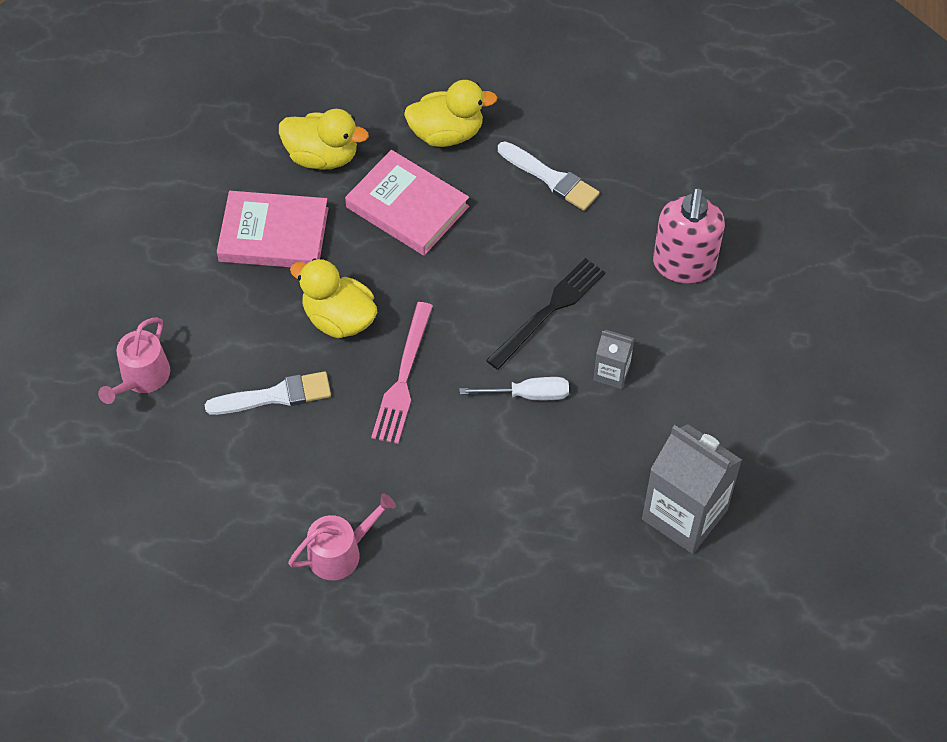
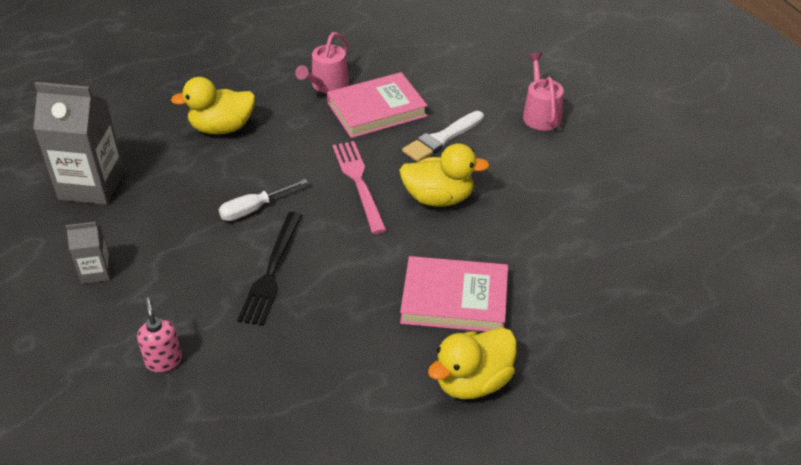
camera: 150 degrees right, 15 degrees down
(274, 235) = (543, 231): pink book -> pink book (376, 109)
(322, 156) = (566, 307): yellow duck -> yellow duck (222, 128)
(551, 178) = (340, 385): white brush -> none
(611, 373) = (192, 249): grey carton -> grey carton (96, 272)
(684, 265) = (163, 361): pink soap dispenser -> pink soap dispenser, size x0.55

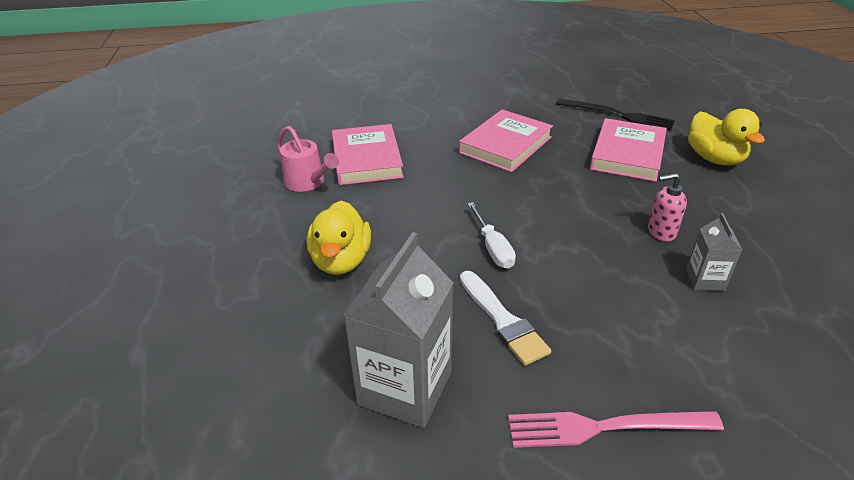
camera: 75 degrees left, 5 degrees down
(96, 272) = (578, 385): grey carton -> grey carton (705, 280)
(163, 361) = (719, 329): pink soap dispenser -> pink soap dispenser (661, 232)
(272, 271) = (588, 244): black fork -> black fork (618, 115)
(359, 183) = (472, 181): pink fork -> pink fork (605, 427)
(439, 198) = (505, 145): yellow duck -> pink book
(441, 139) = (427, 133): white brush -> white brush (503, 320)
(540, 114) = (416, 89): pink watering can -> none

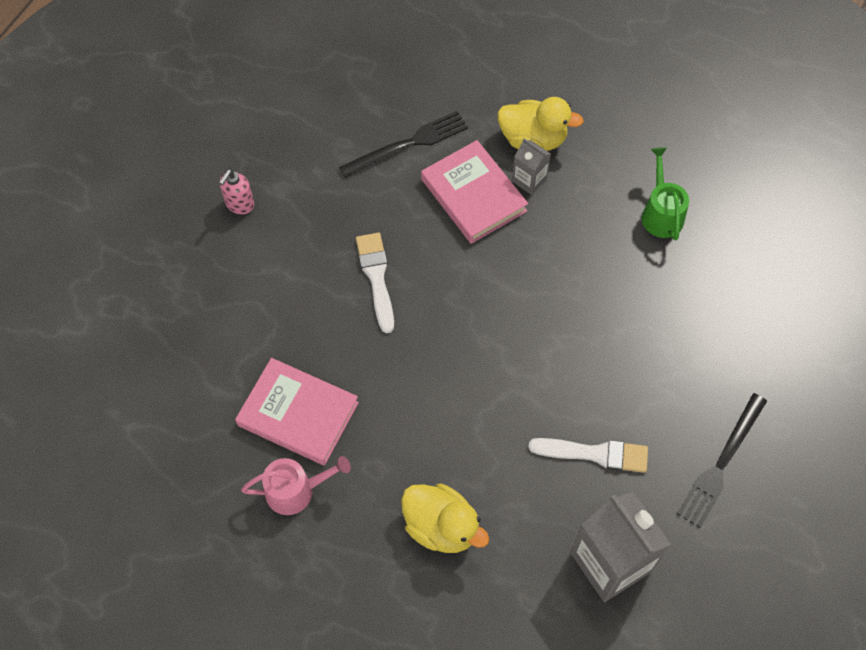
camera: 55 degrees left, 25 degrees up
(493, 248) = (513, 401): white screwdriver -> none
(505, 145) = (376, 277): pink book -> white brush
(605, 427) = (721, 463): pink fork -> black fork
(661, 232) = (586, 268): pink soap dispenser -> pink soap dispenser (239, 204)
(705, 280) = (653, 289): grey carton -> grey carton (529, 180)
(777, 250) = (661, 213): none -> green watering can

